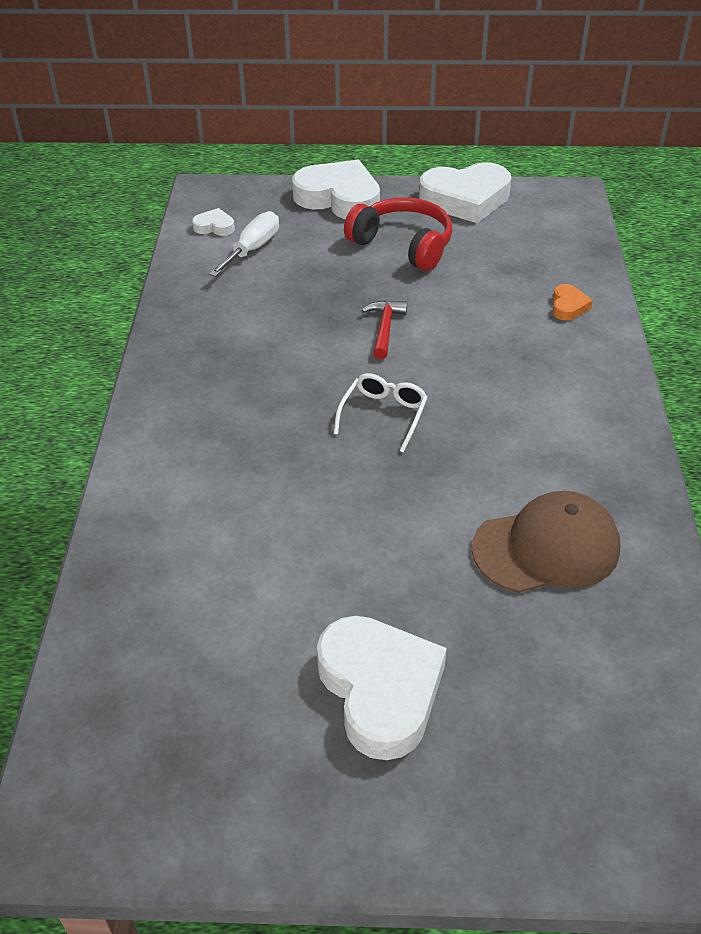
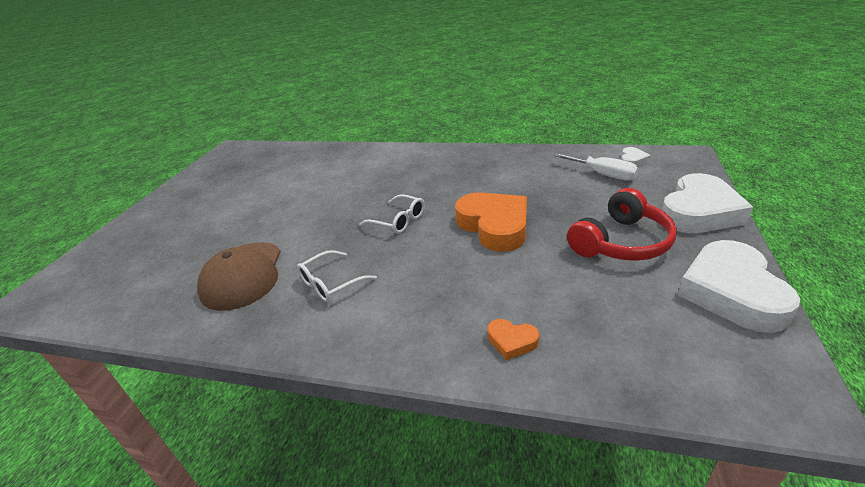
camera: 105 degrees right, 10 degrees down
(380, 690) = (212, 211): white heart -> none
(384, 328) = (494, 226): red hammer -> orange heart
(533, 448) = (331, 283): none -> white glasses

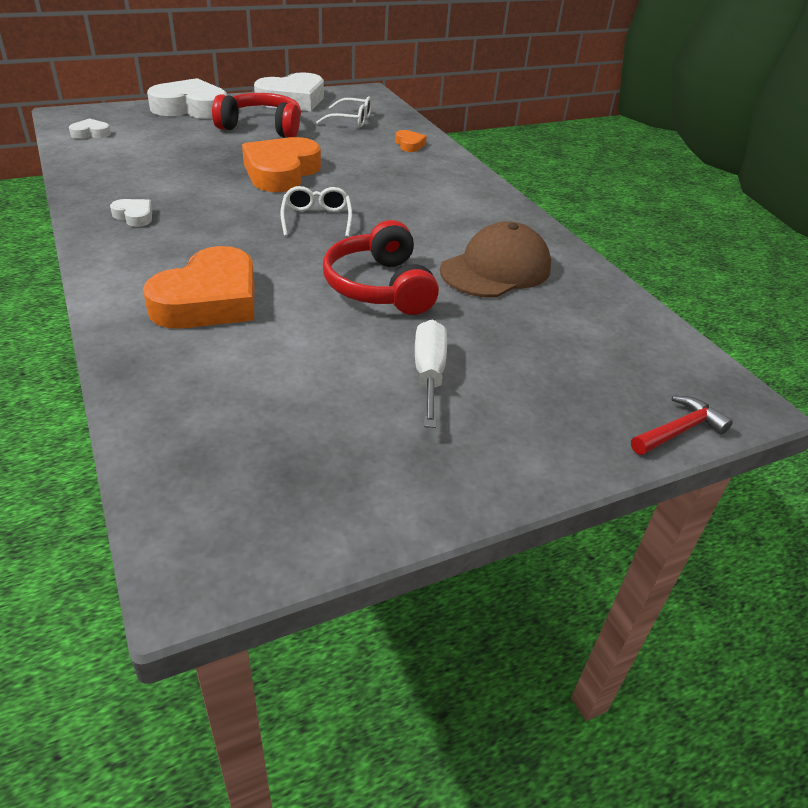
camera: 135 degrees left, 5 degrees up
(68, 265) = (679, 430): none -> red hammer
(295, 219) = (379, 287): none -> red headphones
(331, 283) = (443, 219): white glasses -> white glasses (351, 120)
(354, 169) = (209, 300): none -> orange heart
(468, 162) = (134, 216): none -> white heart
(603, 174) = (135, 142): white screwdriver -> white screwdriver (429, 374)

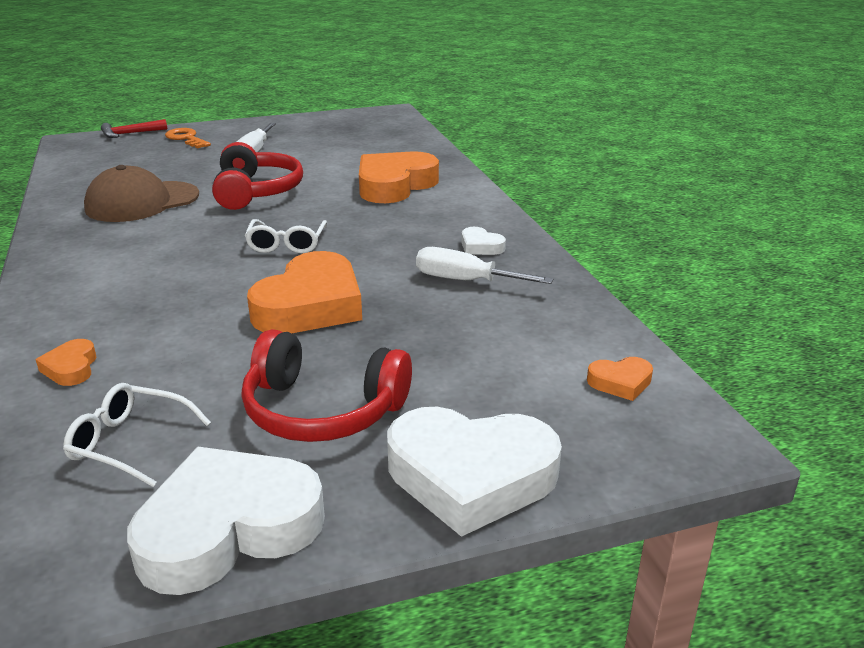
camera: 170 degrees left, 10 degrees down
(91, 133) = (620, 382): white heart -> orange heart
(161, 187) = (465, 281): none -> white screwdriver
(569, 416) = (186, 138): none -> orange key

